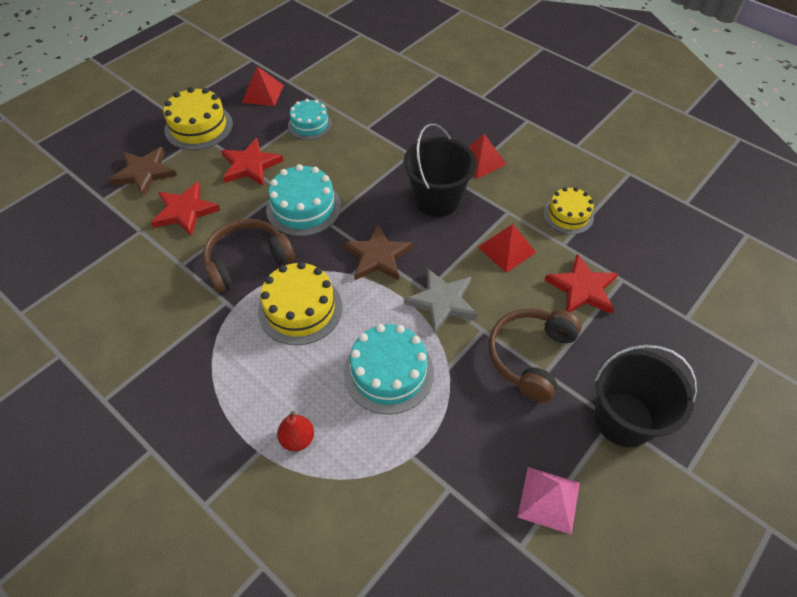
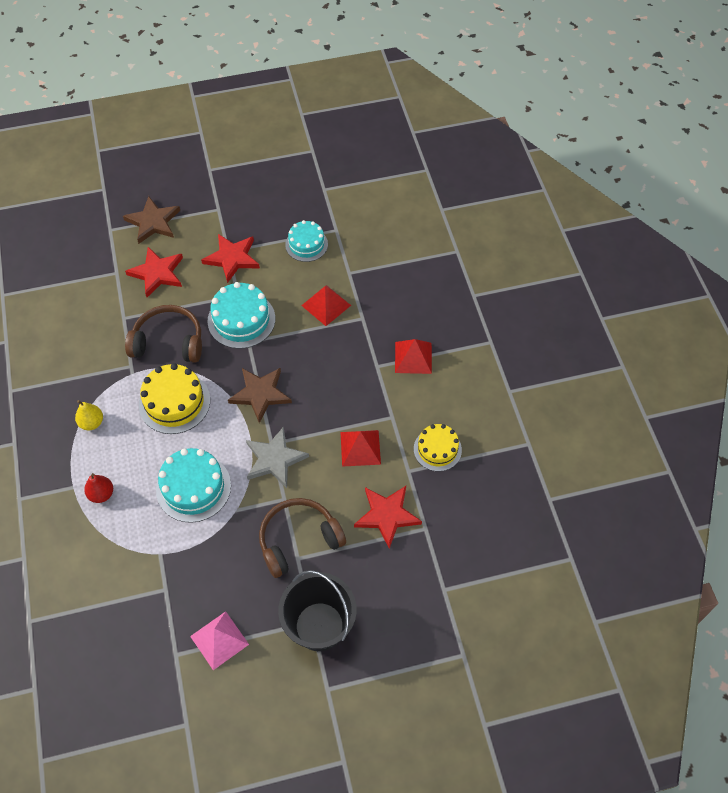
camera: 35 degrees right, 5 degrees up
(198, 127) = (221, 199): yellow cake -> none
(227, 377) = (92, 423): none -> yellow pear
(263, 93) = (294, 192): red pyramid -> red pyramid (326, 305)
(437, 199) = (346, 372): black bucket -> none

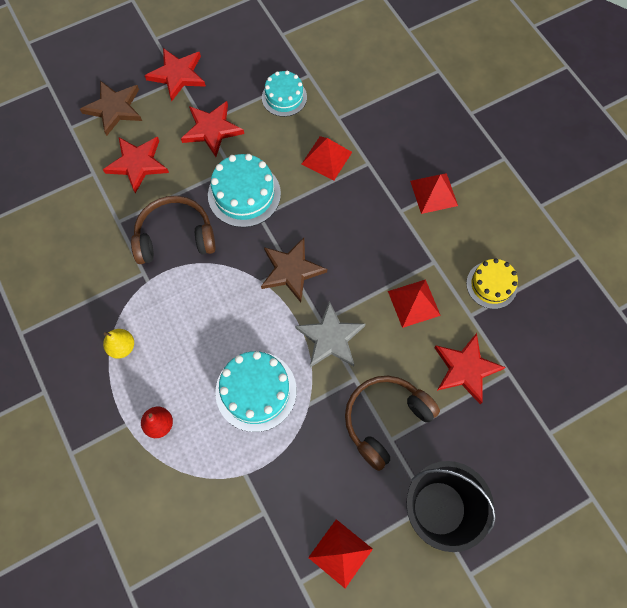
camera: 15 degrees left, 10 degrees up
(174, 402) = (204, 302): yellow cake -> none
(218, 205) = (177, 75): none -> red star
(219, 640) = (340, 553): pink pyramid -> red pyramid

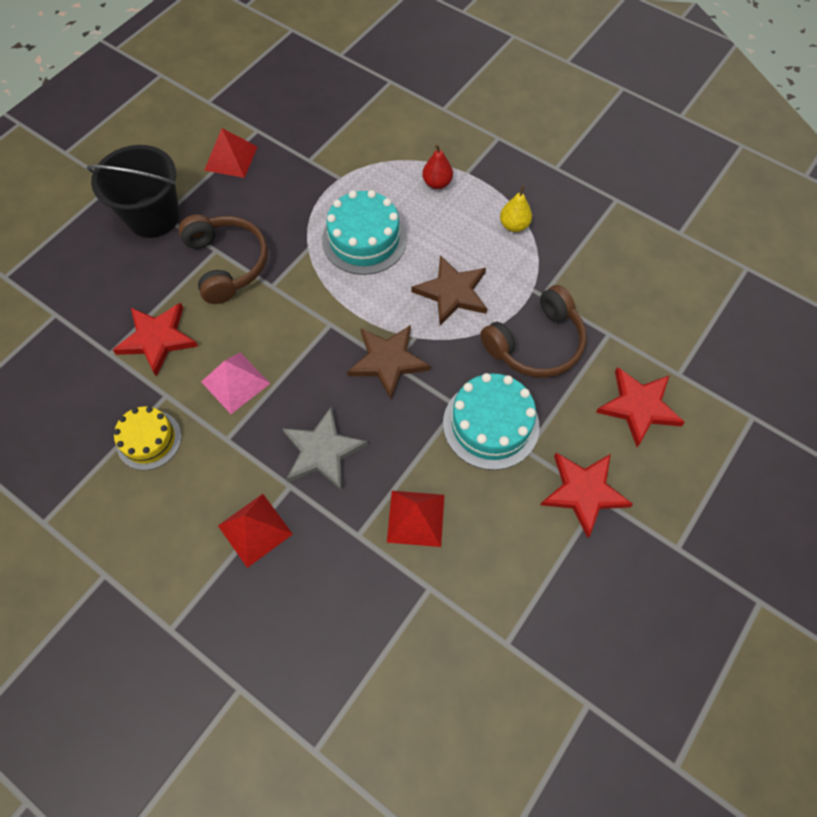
camera: 155 degrees right, 5 degrees down
(114, 108) = (723, 465): brown star -> brown star (452, 292)
(177, 75) = (684, 554): red star -> none
(284, 97) = (520, 587): turquoise cake -> none
(330, 338) = (313, 312): grey star -> grey star (322, 451)
(385, 420) = (227, 263): brown headphones -> brown headphones turned 45 degrees counterclockwise
(414, 303) = (235, 382): red pyramid -> pink pyramid

